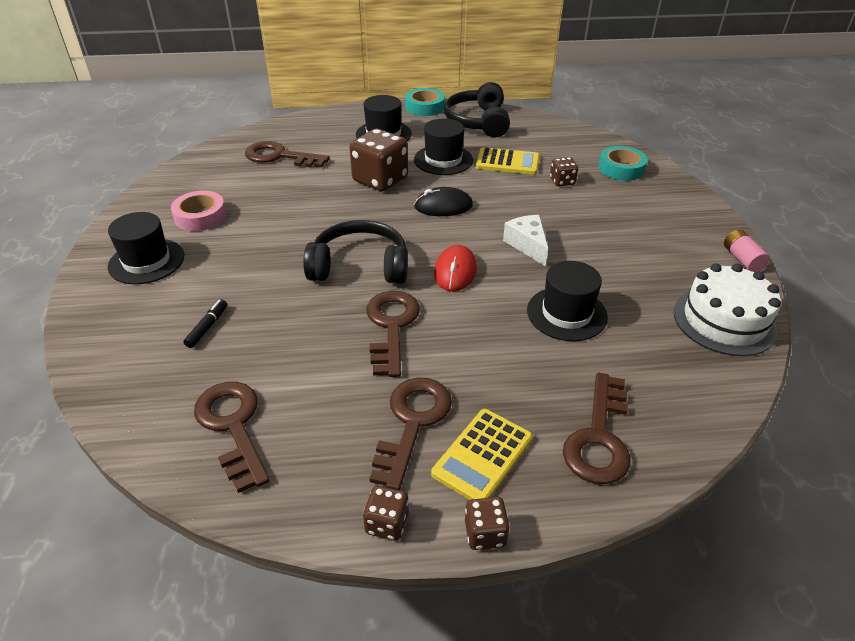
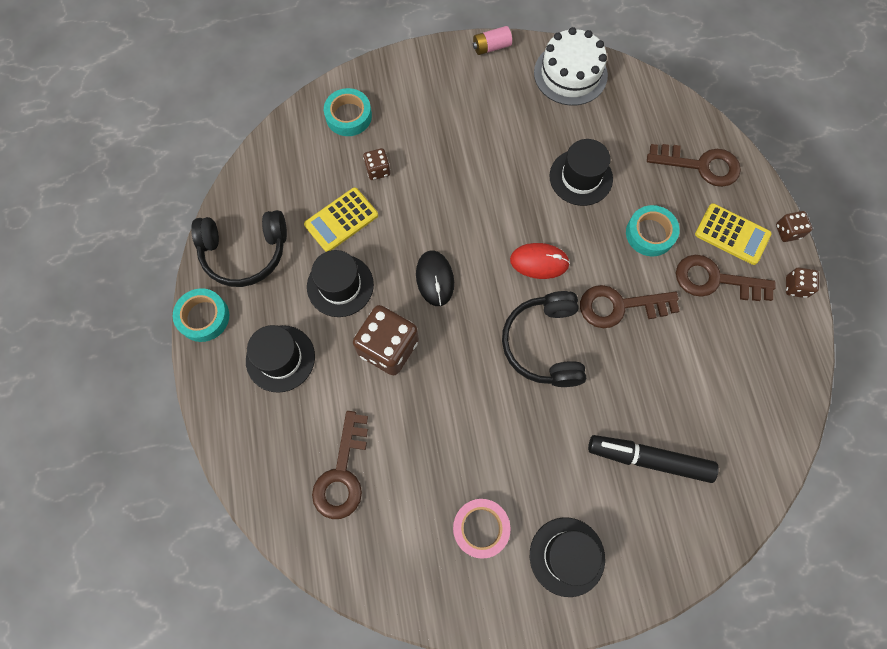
camera: 95 degrees left, 30 degrees up
(207, 327) = (649, 459): black marker -> black marker, size x2.17
(233, 426) = (747, 404): brown key -> none
(487, 366) = (650, 233): none -> turquoise tape
(507, 162) = (341, 220): yellow calculator -> yellow calculator turned 135 degrees counterclockwise
(527, 245) = (492, 203): white cheese -> none

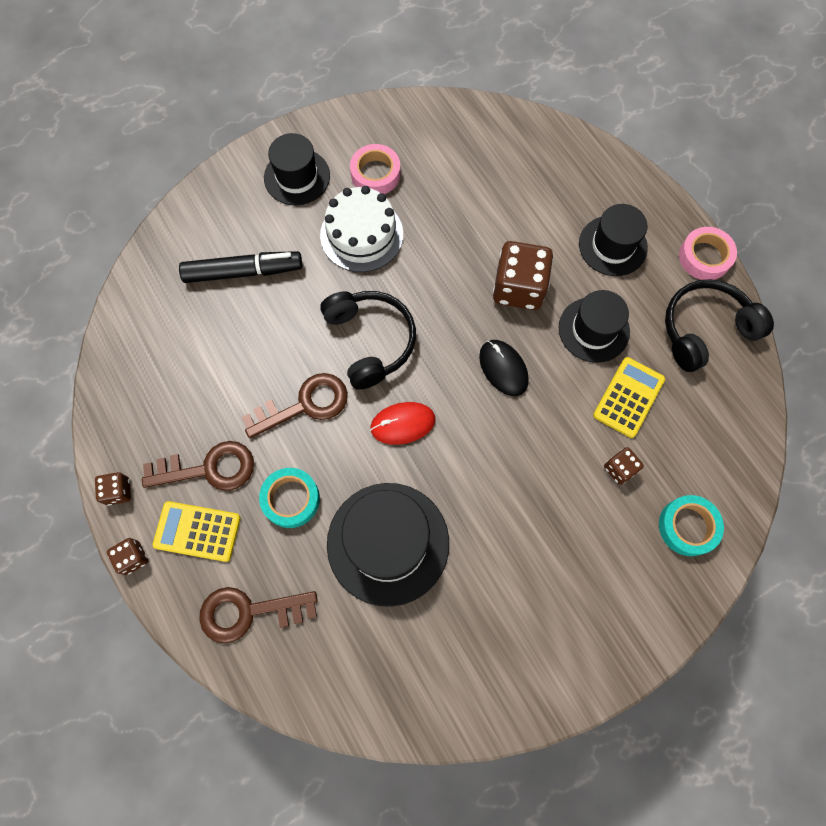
camera: 160 degrees right, 0 degrees up
(203, 317) = (704, 257): turquoise tape -> pink tape
(342, 474) = (509, 175): brown key -> none
(491, 47) = (562, 699): pink battery -> none
(570, 74) = (445, 693): white cake -> white cake (361, 235)
(581, 177) = (388, 543): black hat -> black hat, size x1.57

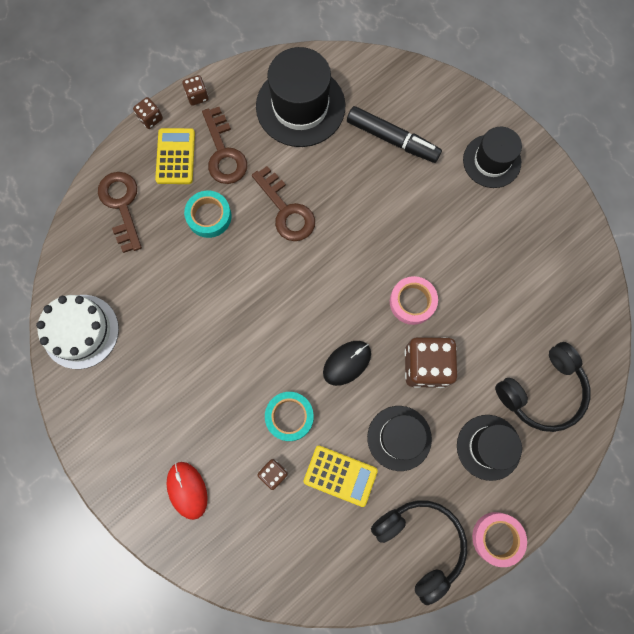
camera: 80 degrees right, 5 degrees up
(243, 272) = (392, 139): black marker -> black marker turned 45 degrees counterclockwise
(361, 235) = (448, 224): white cake -> white cake (80, 331)
(370, 341) = (350, 250): black headphones -> black headphones (542, 391)
(375, 174) = (511, 225): pink tape -> pink tape (412, 302)
(388, 543) = (185, 294): black hat -> black hat (300, 106)
(402, 424) = (283, 288): red mouse -> red mouse (187, 490)
(687, 526) = (232, 538): turquoise tape -> turquoise tape (289, 417)

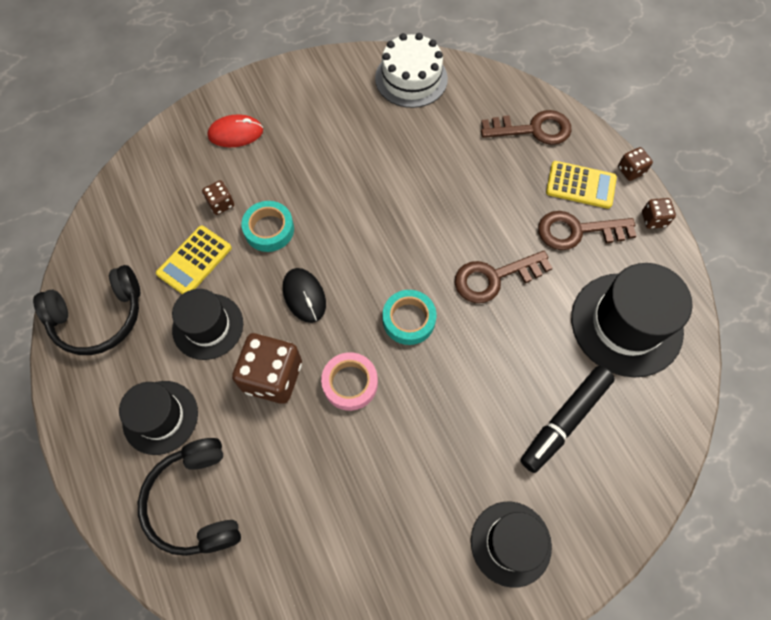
camera: 105 degrees right, 10 degrees down
(209, 216) = (504, 202): turquoise tape -> turquoise tape (408, 320)
(497, 538) = (67, 395): pink tape -> none

